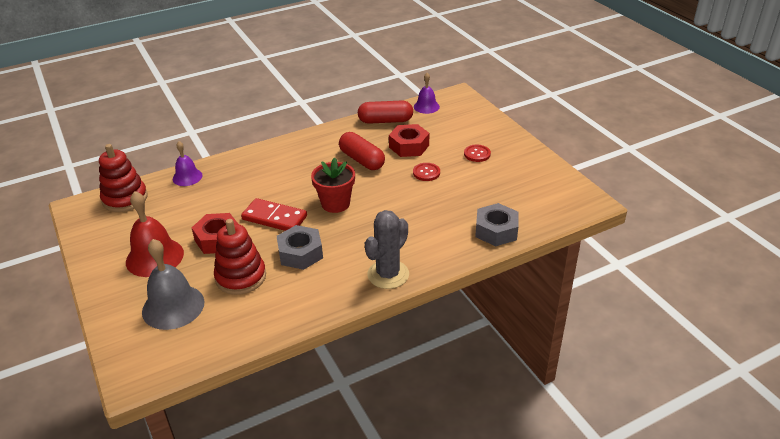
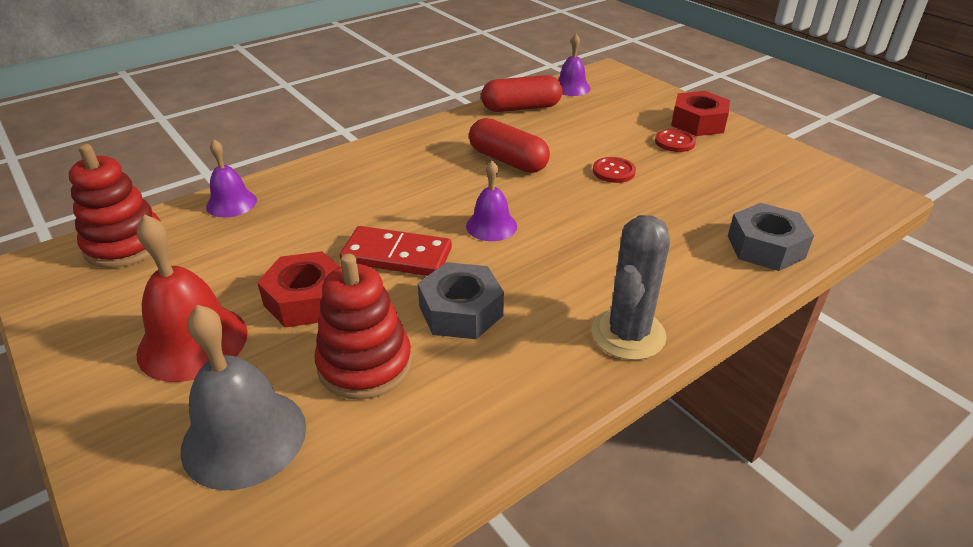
camera: 10 degrees left, 0 degrees up
(335, 204) = (491, 226): red flower pot -> purple bell
(409, 146) = (570, 138): red nut -> red nut (698, 122)

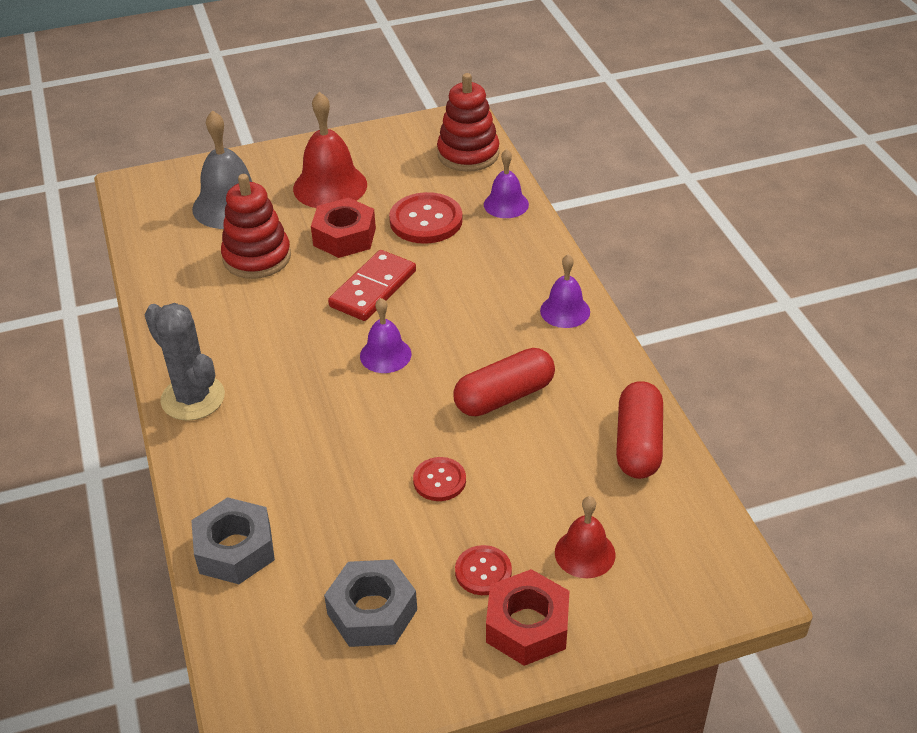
camera: 110 degrees right, 5 degrees up
(266, 247) = (426, 220): none -> red button
(461, 311) = (280, 312): grey nut -> grey nut (372, 612)
(571, 87) = (691, 518): purple bell -> purple bell (565, 311)
(627, 113) = (585, 553): none -> red bell

